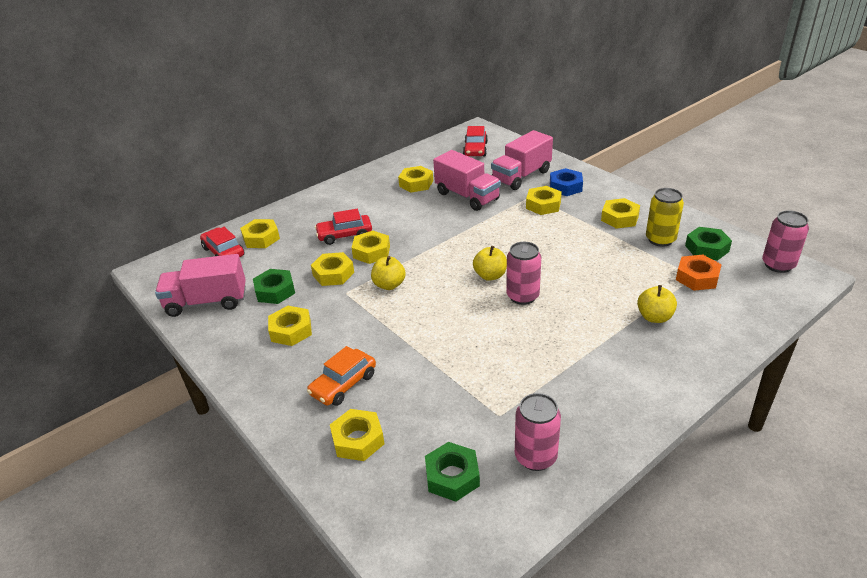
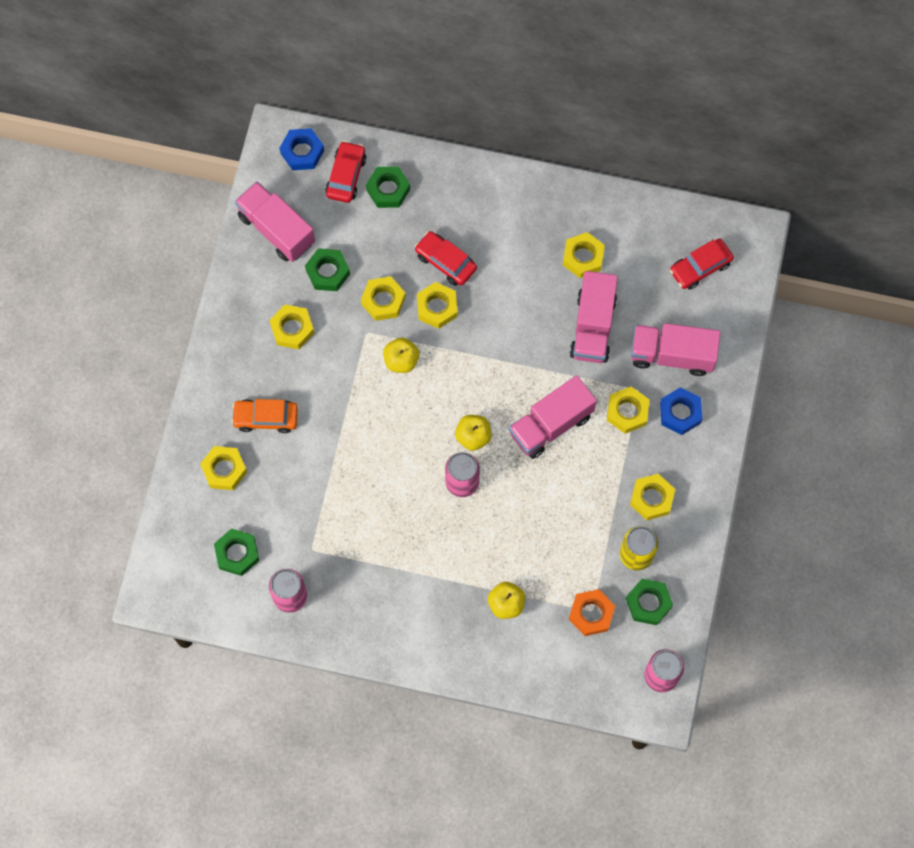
camera: 50 degrees right, 35 degrees up
(176, 264) = (302, 152): none -> blue nut
(261, 238) = (388, 189): yellow nut -> green nut
(519, 238) = (551, 424): none -> pink truck

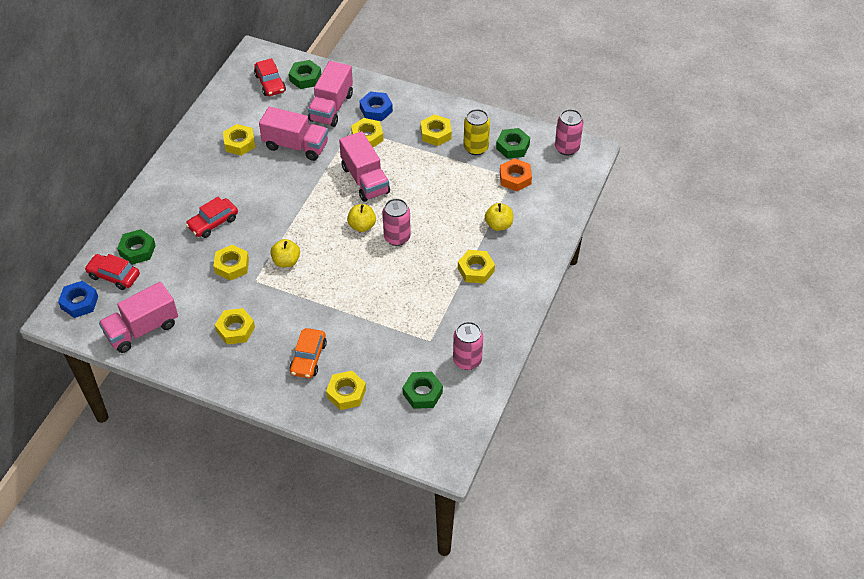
camera: 80 degrees left, 20 degrees down
(328, 272) = (194, 299): green nut -> green nut (305, 78)
(437, 307) = (249, 233): yellow nut -> yellow nut (476, 270)

